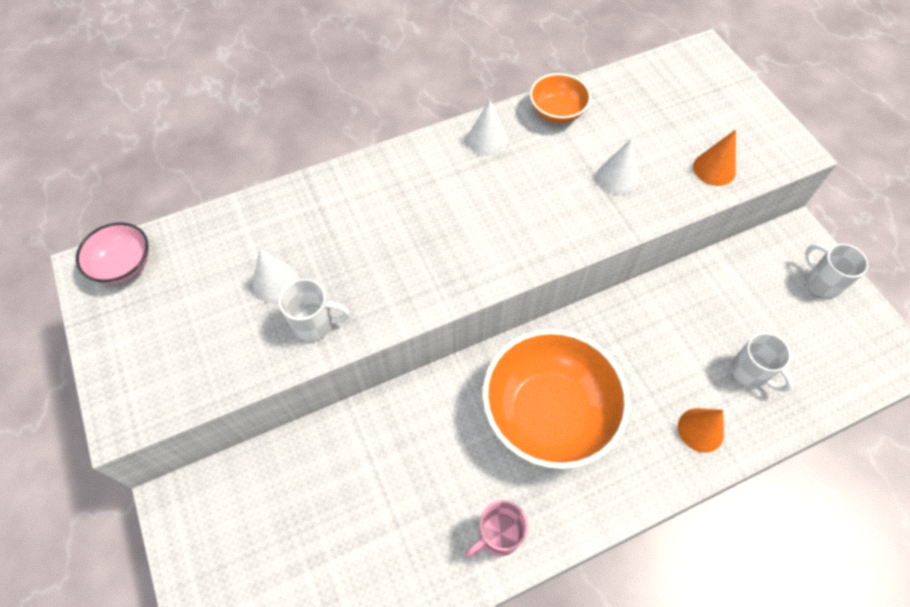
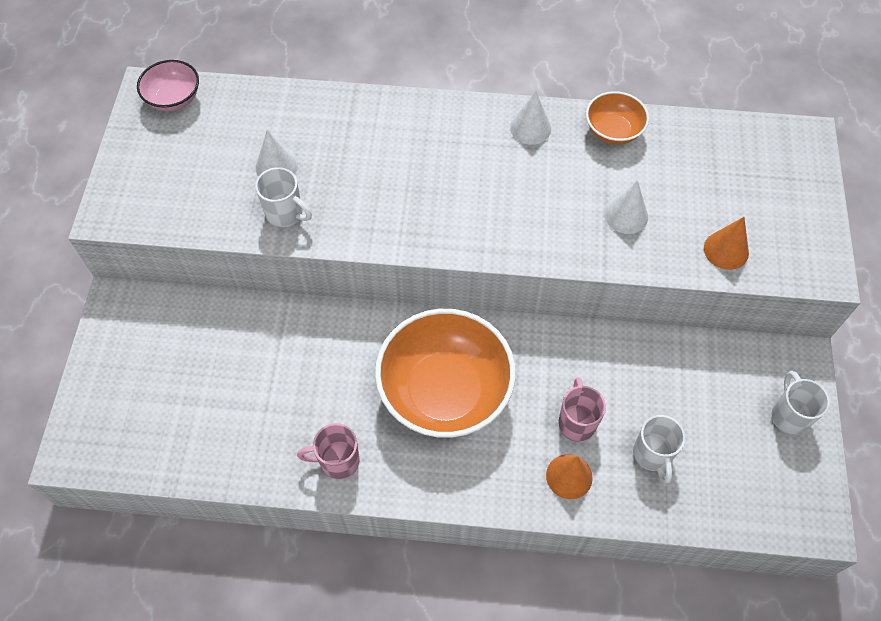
camera: 30 degrees right, 0 degrees up
(674, 378) = (576, 422): none -> pink mug

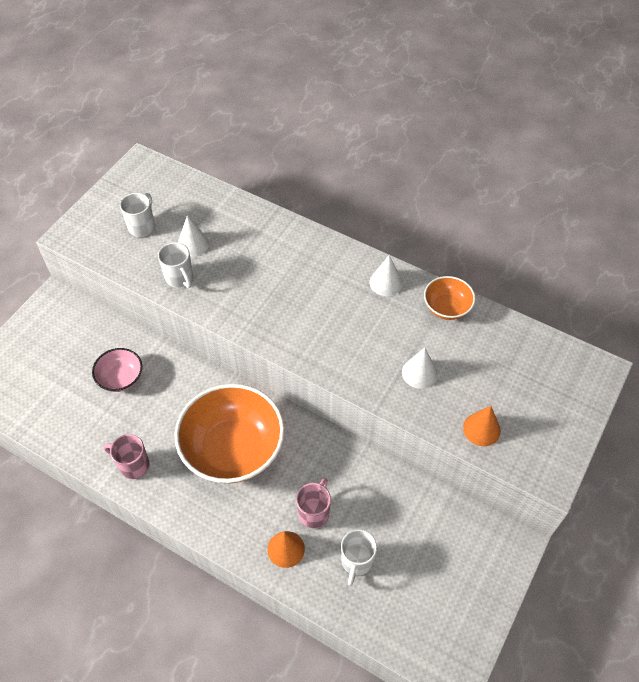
camera: 25 degrees right, 5 degrees down
(174, 99) = (153, 174): pink bowl -> pink bowl (121, 378)
(789, 415) = (481, 581): white mug -> white mug (142, 226)

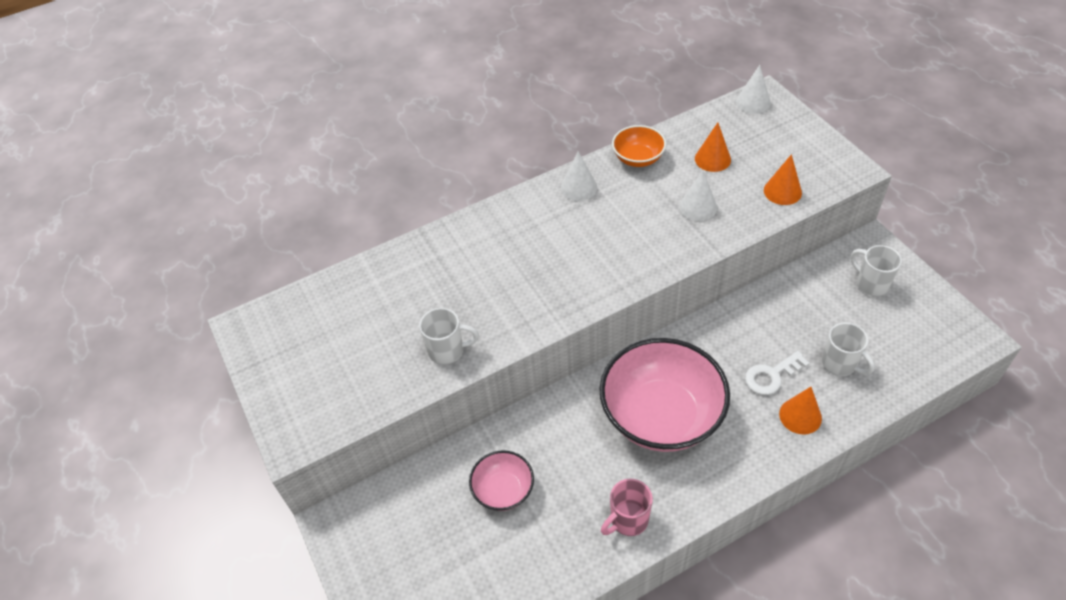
camera: 55 degrees left, 5 degrees down
(142, 226) = (343, 359): white mug -> white mug (871, 284)
(193, 244) = (408, 321): white cone -> white cone (753, 102)
(233, 449) = (661, 416): orange bowl -> pink bowl
(314, 512) = (771, 376): pink mug -> white key
(484, 361) = (712, 159): none -> orange cone

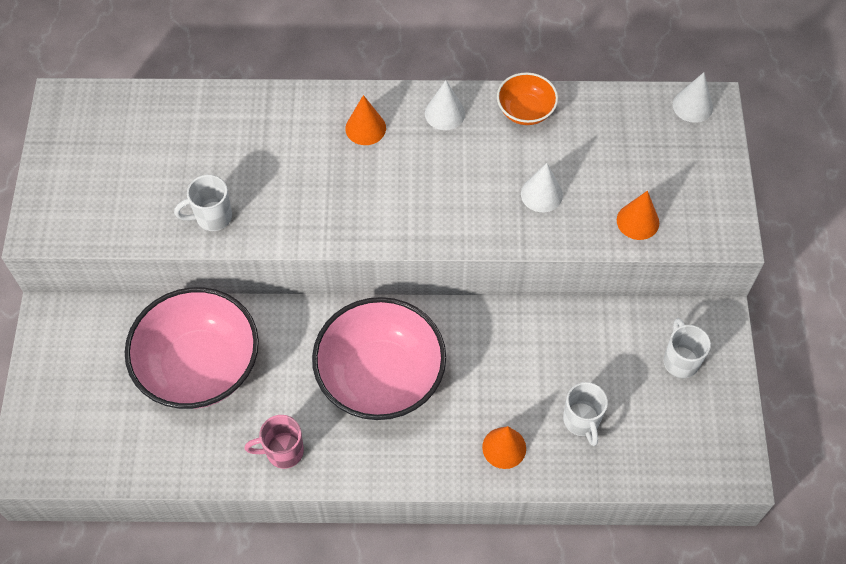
camera: 25 degrees right, 10 degrees up
(447, 351) = (212, 217): white mug -> white mug turned 135 degrees clockwise
(503, 490) = (200, 367): pink bowl -> pink bowl, size x2.03
(712, 159) = (598, 149): orange cone -> orange cone (365, 128)
(771, 376) = (508, 396): white key -> none

